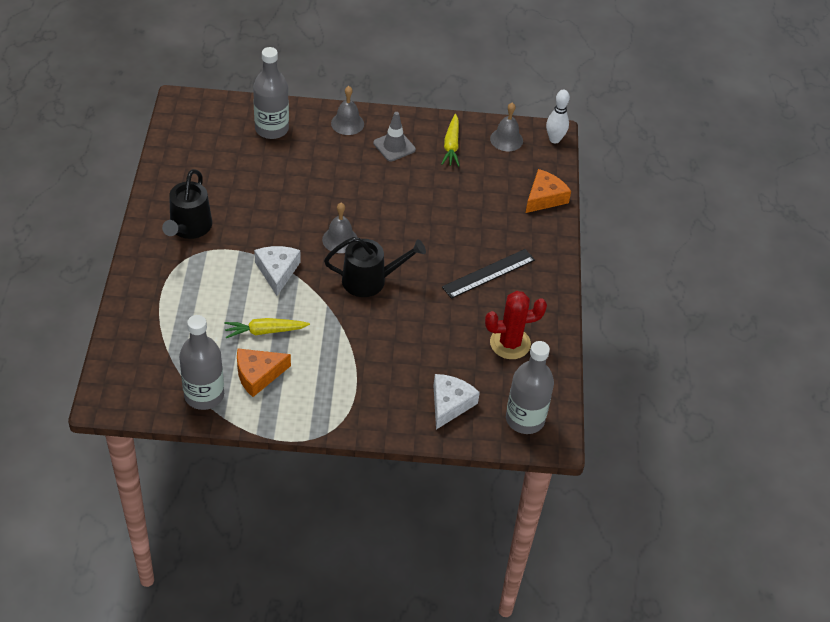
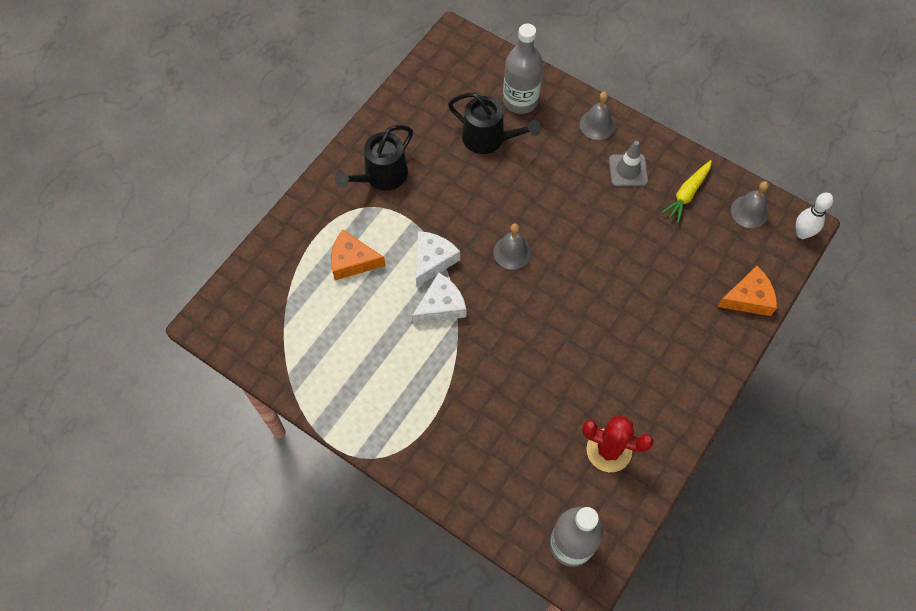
camera: 35 degrees right, 15 degrees up
(204, 395) = (291, 361): grey bottle -> none
(258, 375) = (350, 363): orange cheese -> orange cheese (352, 261)
(265, 331) = (383, 320): yellow carrot -> none
(369, 280) = (513, 311): black watering can -> black watering can (488, 138)
(450, 404) = (507, 488): white cheese -> white cheese (441, 305)
(488, 273) = (635, 359): black ruler -> none

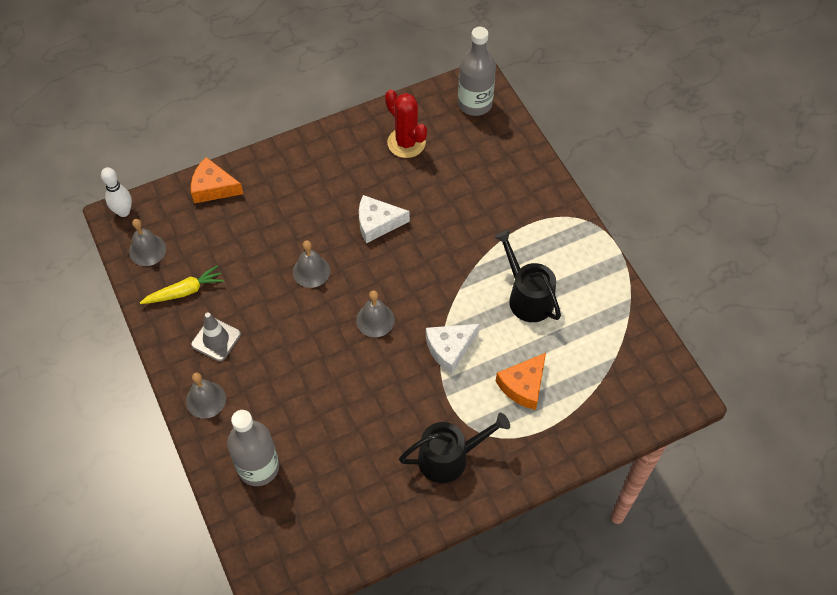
camera: 150 degrees left, 5 degrees down
(352, 261) = (523, 385): orange cheese -> orange cheese turned 90 degrees clockwise
(441, 305) = (466, 306): white cheese -> white cheese (377, 223)
(488, 138) = (319, 442): black watering can -> black watering can (527, 297)
(598, 266) = (311, 271): none -> grey bell

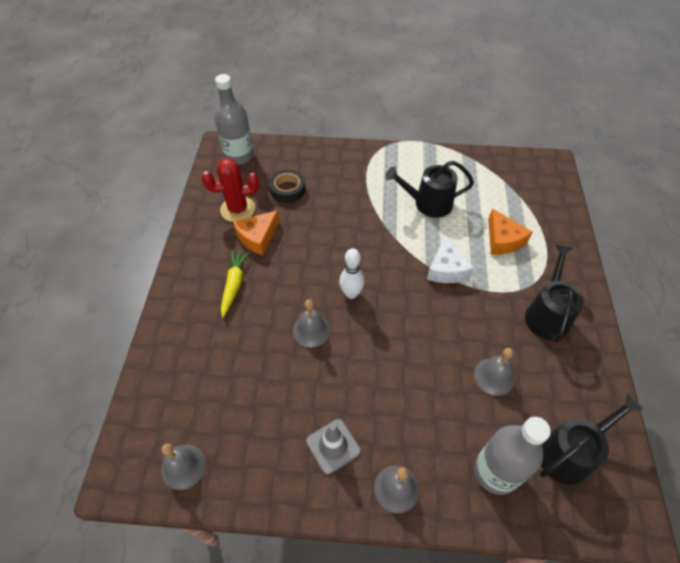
camera: 60 degrees left, 5 degrees down
(123, 212) = (117, 470): white bowling pin -> white bowling pin (351, 293)
(184, 291) = (258, 451): yellow carrot -> yellow carrot (234, 284)
(213, 187) = (161, 369): orange cheese -> orange cheese (257, 237)
(307, 520) = (569, 453): none -> black watering can
(375, 320) = (390, 306): grey bell -> grey bell (494, 376)
(377, 223) = (298, 262): white cheese -> none
(459, 168) = (287, 189): none -> black tape

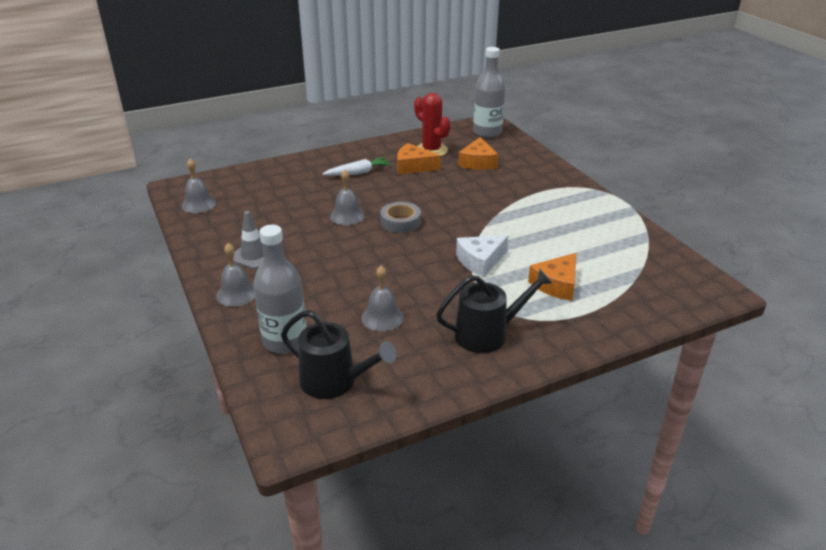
camera: 60 degrees right, 20 degrees down
(234, 284) = (358, 173): yellow carrot -> white carrot
(287, 189) = (478, 162): black tape -> orange cheese
(351, 293) = (400, 222): white bowling pin -> grey tape
(428, 203) = (550, 230): black watering can -> none

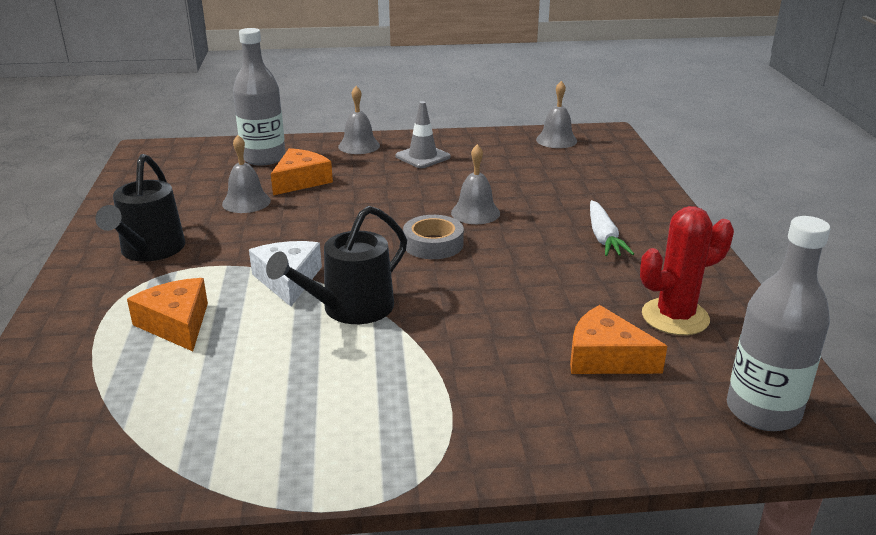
camera: 110 degrees right, 5 degrees down
(334, 381) = (185, 170): black watering can -> black watering can (351, 308)
(413, 166) = (610, 286): orange cheese -> orange cheese (300, 181)

